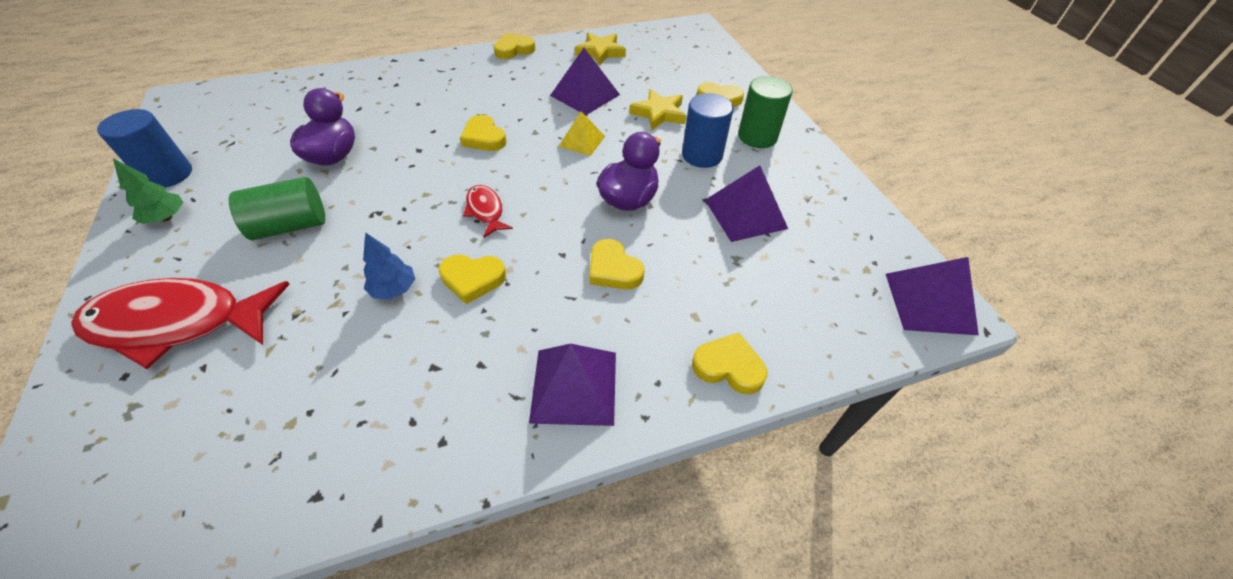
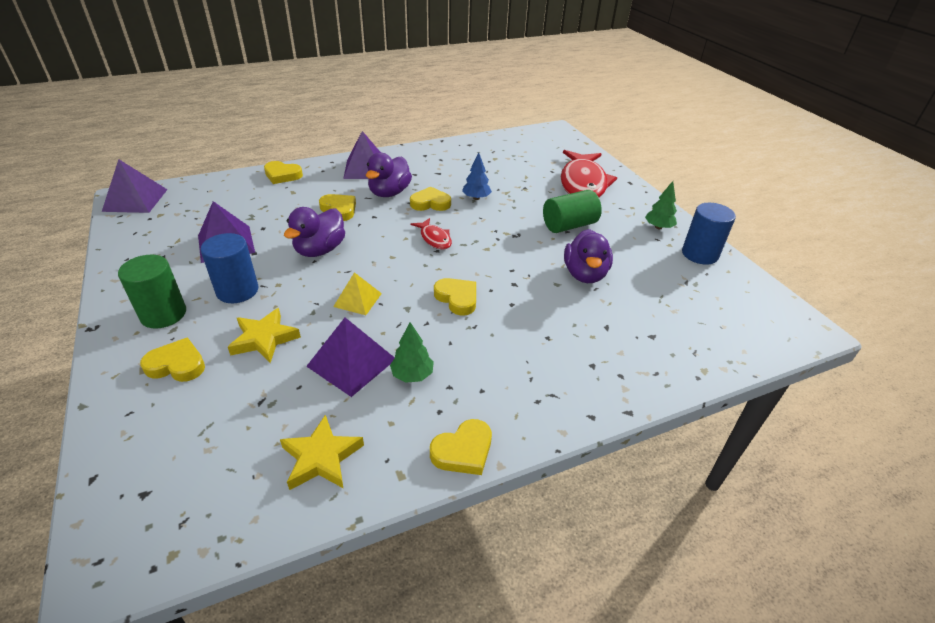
camera: 175 degrees right, 10 degrees down
(178, 323) = (583, 183): red fish -> red fish turned 105 degrees clockwise
(534, 307) = (389, 193): none -> purple duck
(539, 85) = (412, 375): none -> green tree

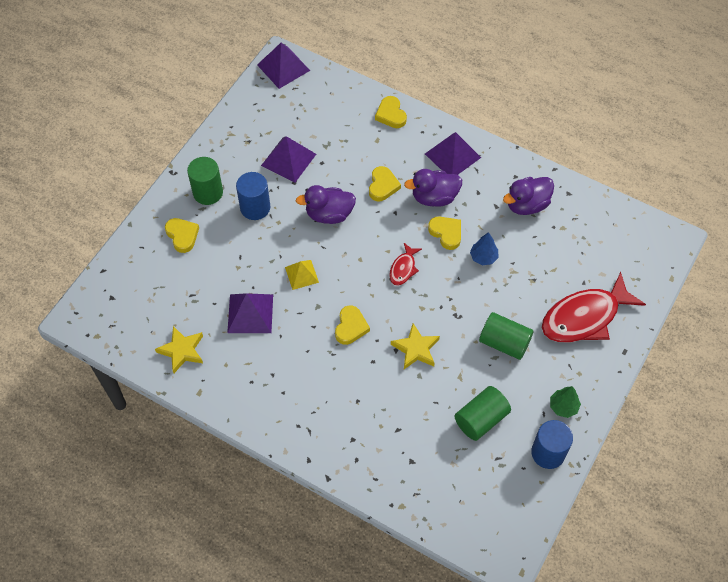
camera: 55 degrees right, 20 degrees up
(264, 339) = (231, 257): yellow star -> yellow star (415, 349)
(412, 375) = (266, 350): green tree -> none
(463, 451) = (234, 410): yellow heart -> none
(585, 274) = (446, 387): purple duck -> purple duck (527, 205)
(637, 272) = (481, 419): none -> green cylinder

